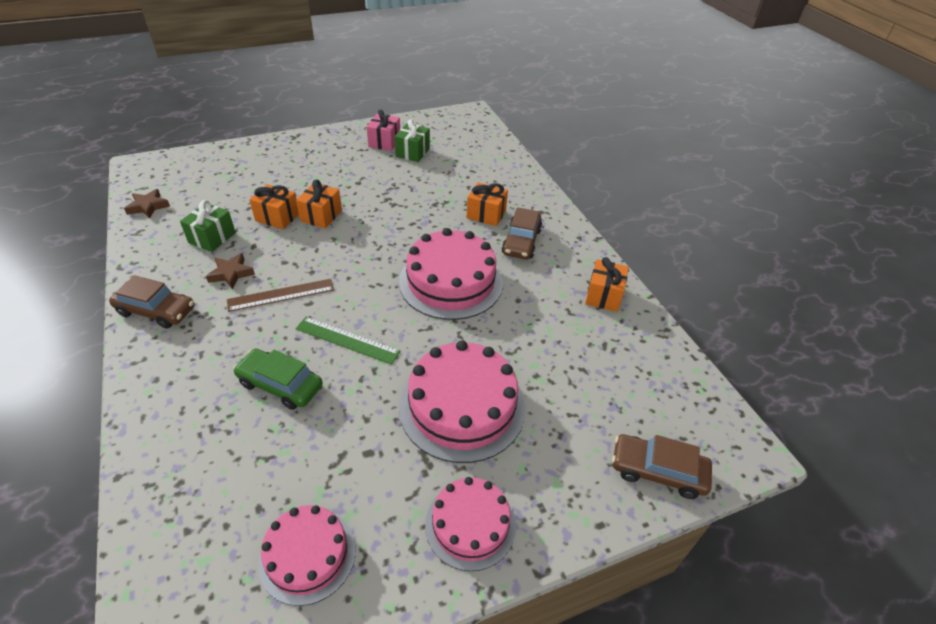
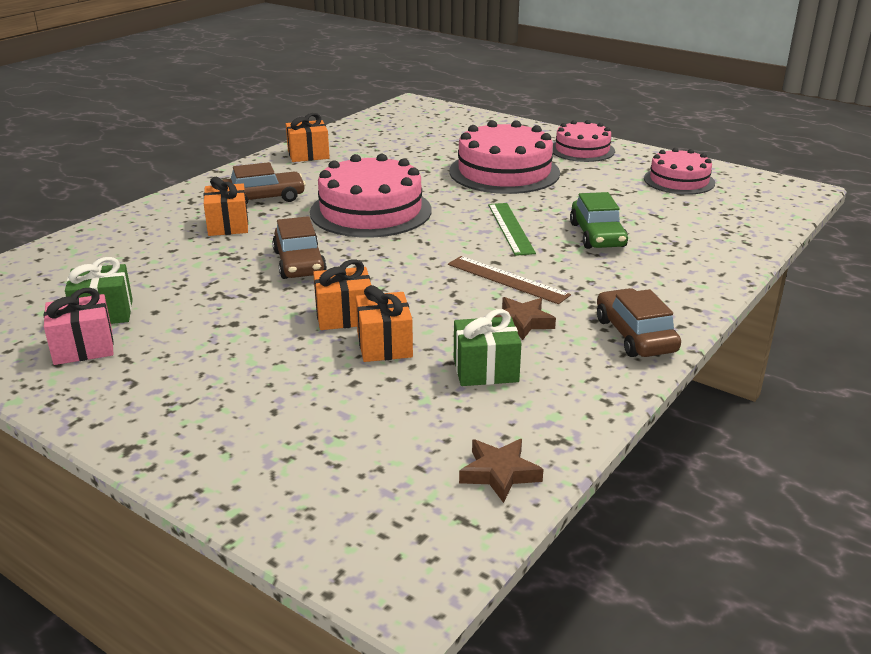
camera: 120 degrees left, 15 degrees down
(657, 471) = (464, 118): brown car -> brown car (299, 263)

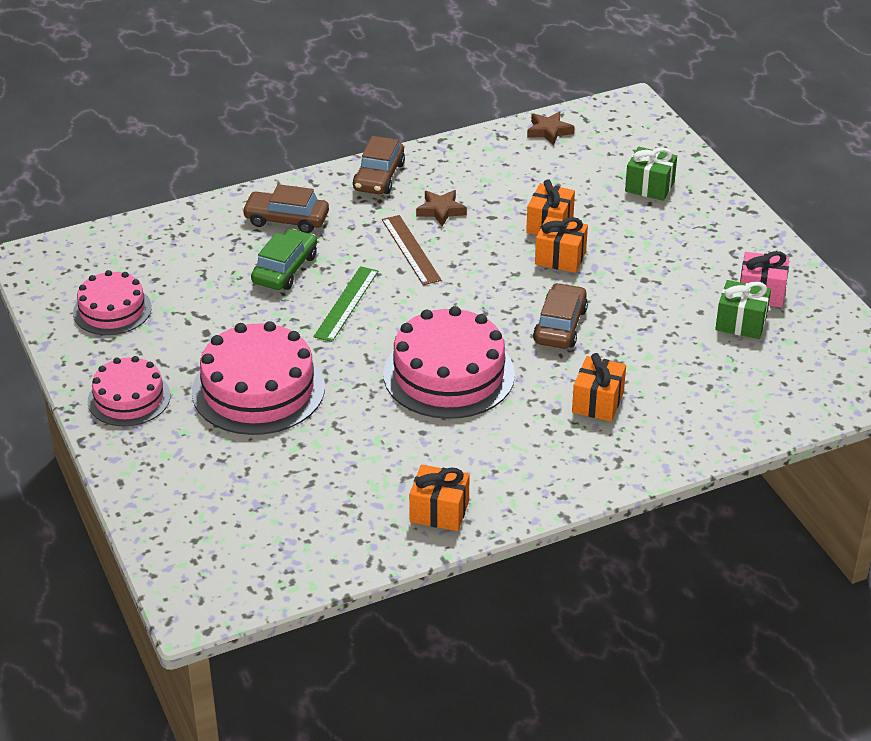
camera: 150 degrees left, 10 degrees up
(263, 198) = (541, 436): brown car -> brown car (286, 219)
(485, 370) = (500, 186): green gift -> green gift (649, 187)

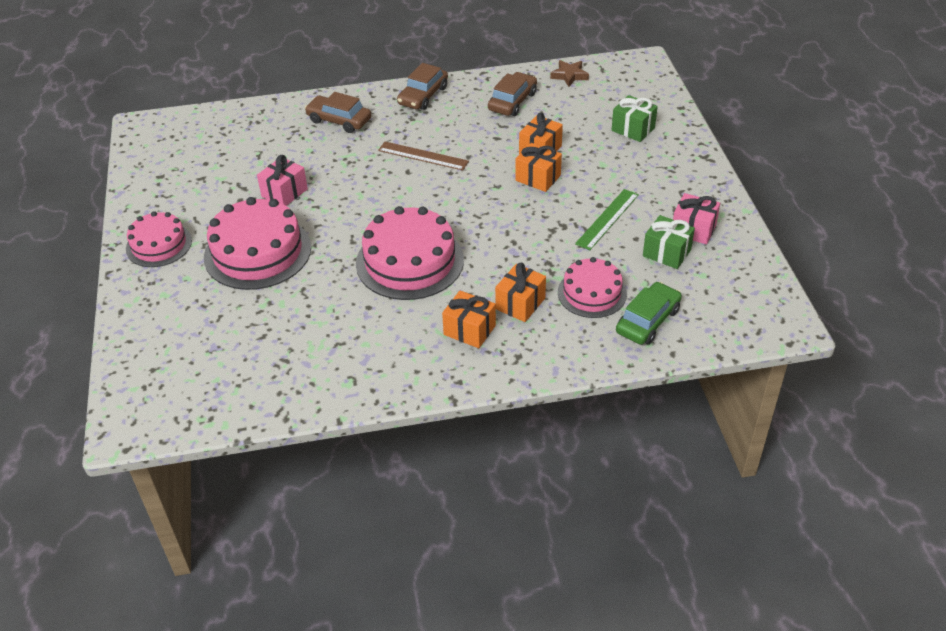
camera: 15 degrees right, 5 degrees up
(112, 310) = (180, 173): pink cake -> pink cake (592, 293)
(258, 316) = (284, 193): none -> pink gift
(285, 269) = (321, 159): green car -> green car (648, 321)
(346, 303) = (355, 192): green ruler -> green ruler (607, 219)
(411, 249) = (423, 156): brown ruler -> brown ruler turned 60 degrees counterclockwise
(439, 511) = (353, 378): orange gift -> orange gift (469, 330)
(441, 210) = (459, 128): brown star -> none
(560, 326) = (515, 234): brown car -> brown car (512, 101)

